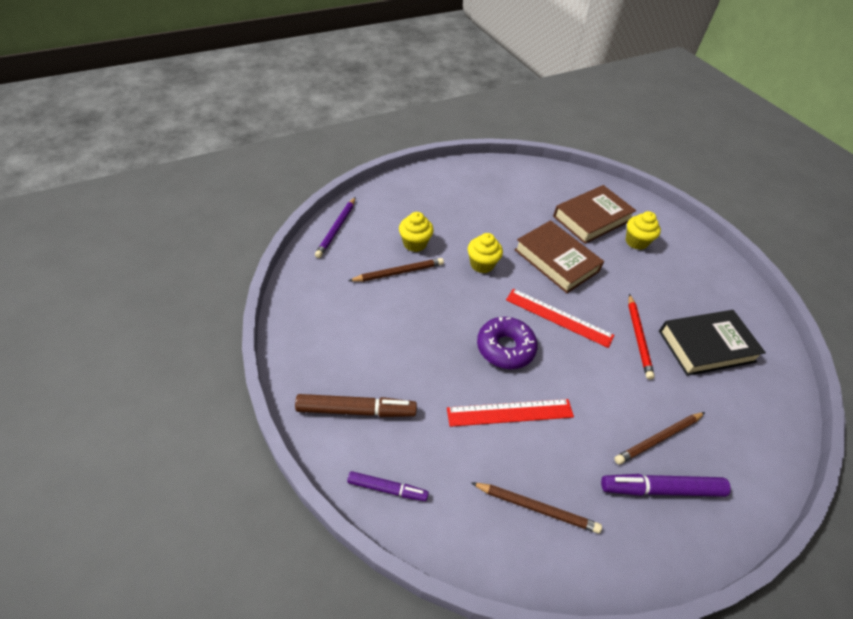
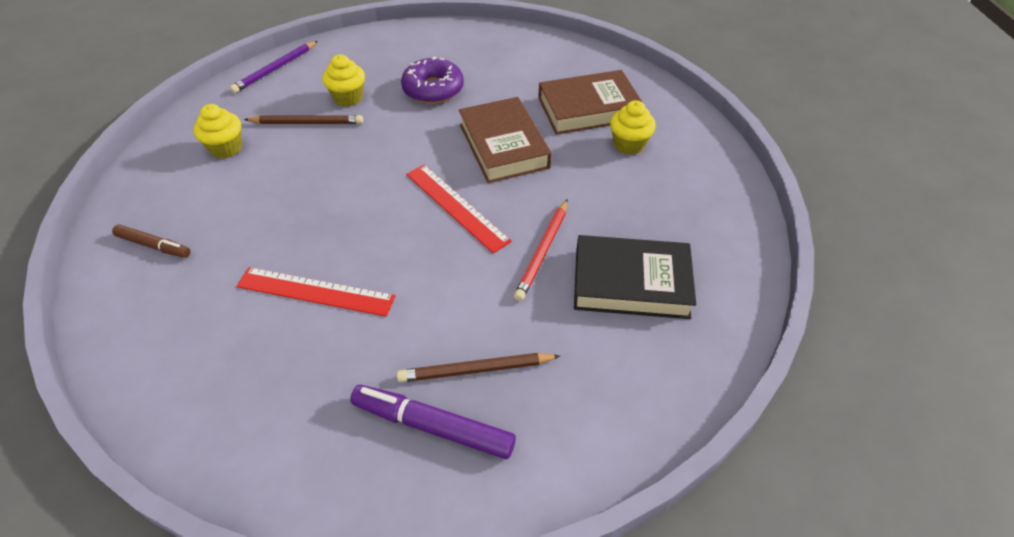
camera: 25 degrees right, 0 degrees up
(356, 410) = (154, 245): brown marker -> brown marker, size x0.63
(387, 489) = (123, 329): purple marker -> none
(482, 264) = (408, 133): yellow cupcake -> yellow cupcake (226, 148)
(505, 348) = (365, 224): purple donut -> purple donut (433, 89)
(536, 508) = (264, 398): brown pencil -> none

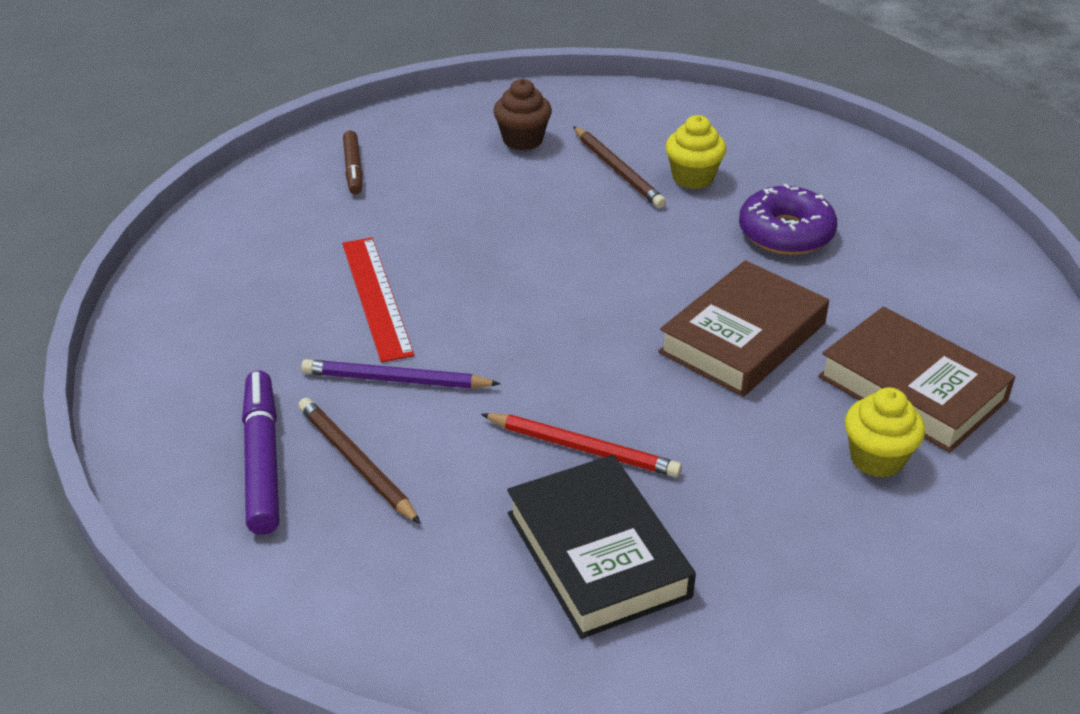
camera: 60 degrees right, 10 degrees down
(226, 148) = (522, 140): yellow cupcake -> brown cupcake
(275, 69) = (683, 105): purple pencil -> purple pencil (396, 380)
(456, 206) = (592, 343): red ruler -> none
(542, 251) = (583, 448): red pencil -> red pencil turned 150 degrees counterclockwise

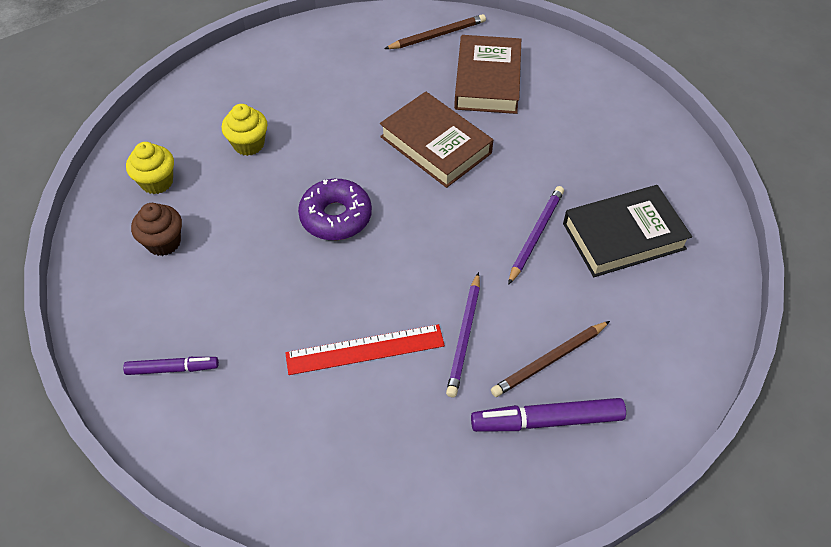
camera: 85 degrees left, 15 degrees up
(353, 169) = (172, 369): brown marker -> purple marker
(583, 448) = (536, 235): red pencil -> purple pencil
(618, 170) = (227, 186): brown pencil -> brown pencil (437, 35)
(786, 233) = (328, 107): purple donut -> purple donut (336, 216)
(877, 459) = (545, 106): yellow cupcake -> yellow cupcake (157, 182)
(912, 388) = (487, 80): brown book -> brown book turned 45 degrees counterclockwise

